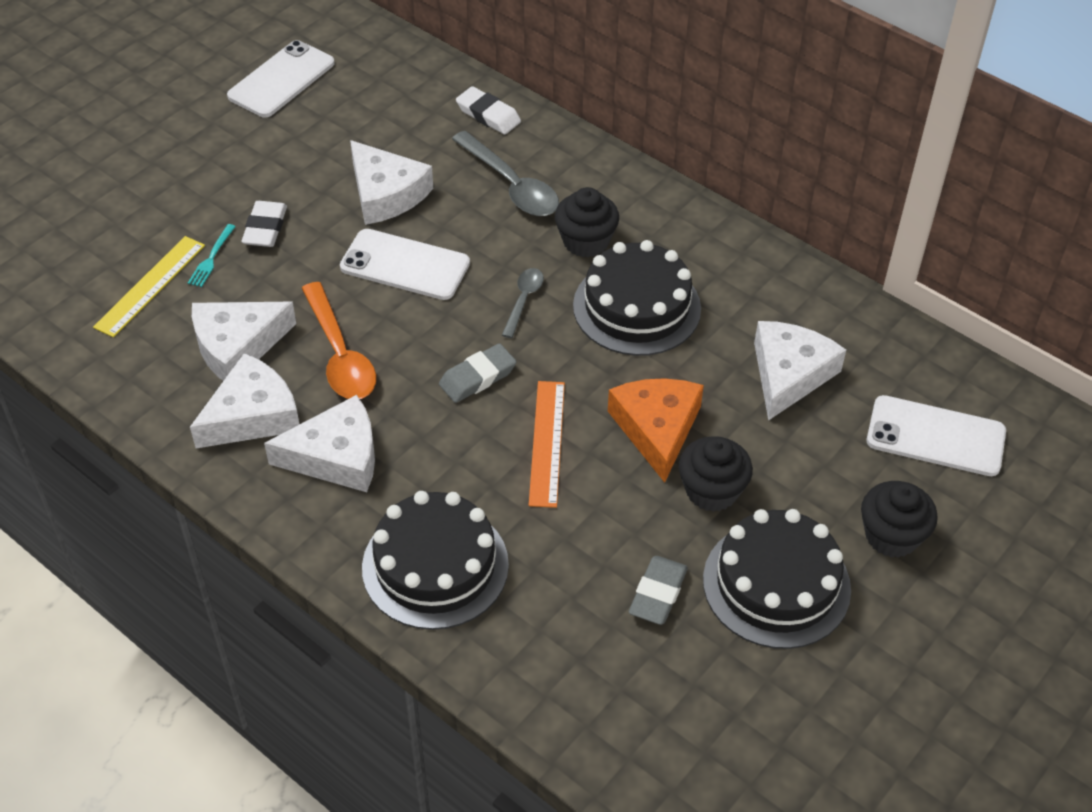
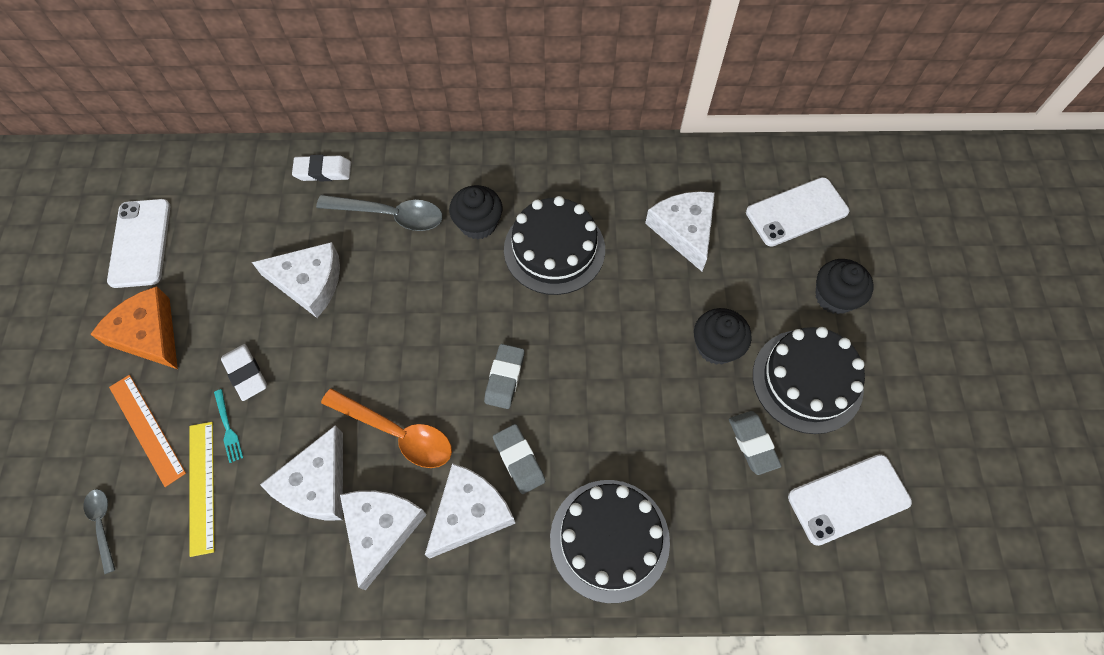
camera: 40 degrees left, 15 degrees up
(405, 265) = (375, 329): white phone -> white phone (848, 499)
(421, 448) = (519, 460): none -> grey eraser
(523, 300) = (480, 297): grey spoon -> grey spoon (102, 525)
(547, 443) = (592, 391): orange ruler -> orange ruler (147, 429)
(657, 429) = (646, 328): orange cheese -> orange cheese (148, 334)

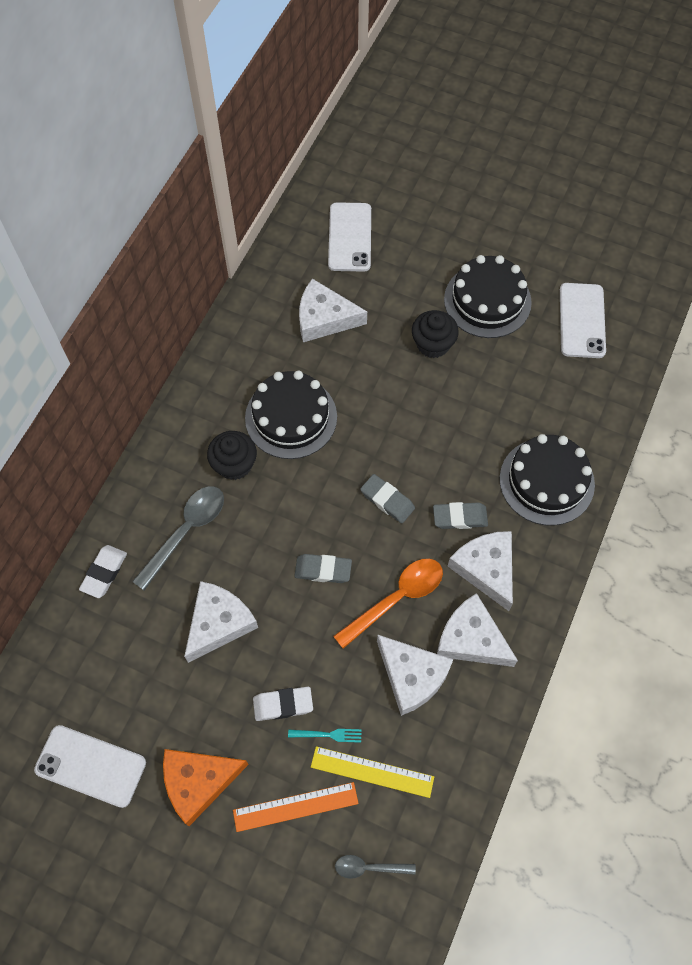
camera: 65 degrees left, 0 degrees up
(753, 443) = (518, 357): grey eraser -> grey eraser (323, 570)
(834, 297) = (432, 250): black cupcake -> none

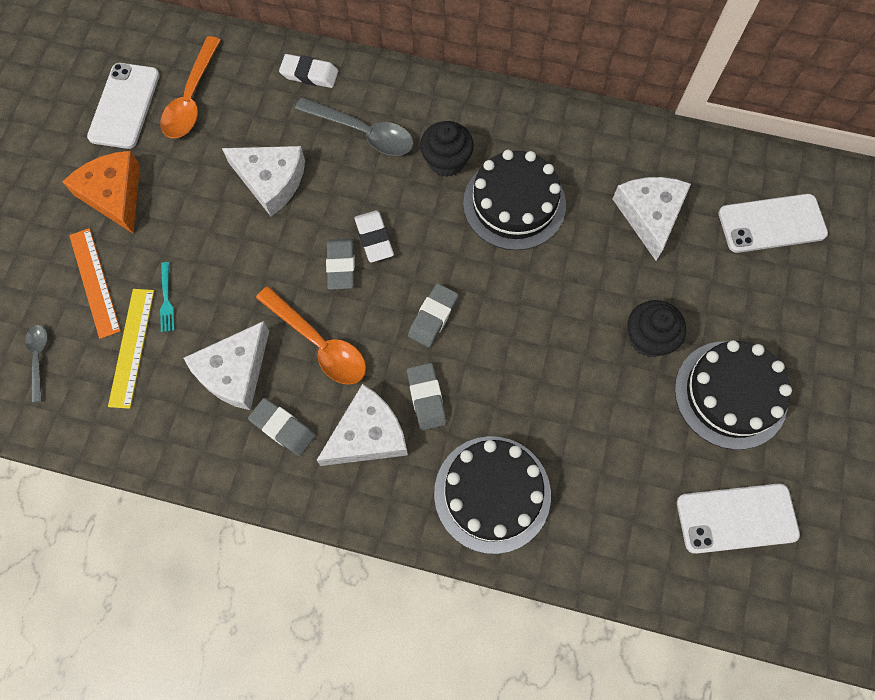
camera: 80 degrees right, 5 degrees up
(101, 693) = (192, 98): none -> orange spoon
(283, 704) = (194, 253): white eraser -> white eraser (374, 238)
(471, 639) = (283, 428): white cheese -> grey eraser

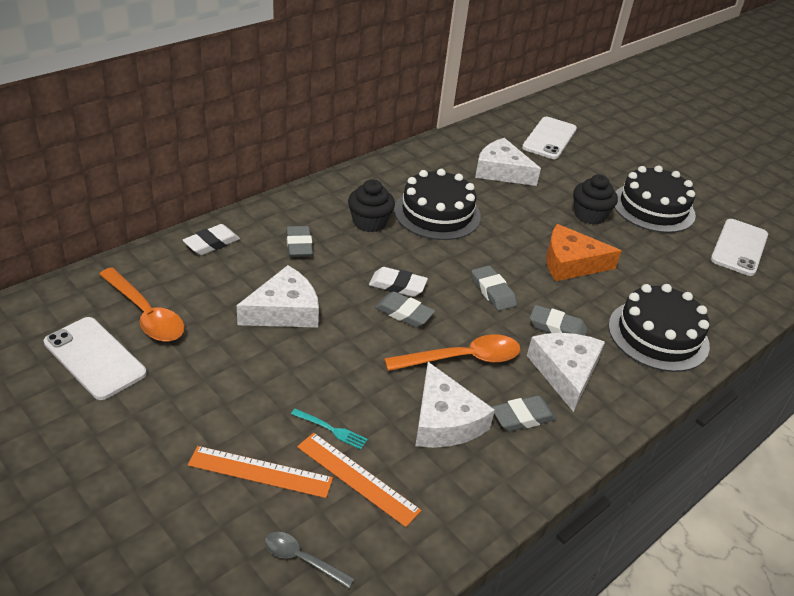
camera: 60 degrees left, 30 degrees down
(114, 195) = (181, 411): orange cheese -> orange cheese (571, 263)
(132, 347) = (357, 478): yellow ruler -> orange ruler
(363, 133) = (299, 245): grey spoon -> grey eraser

